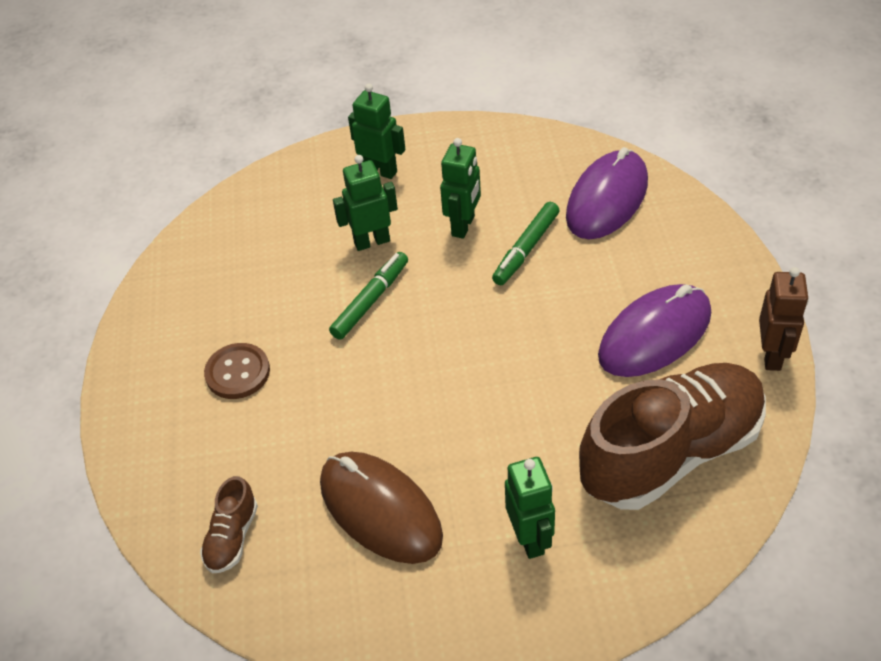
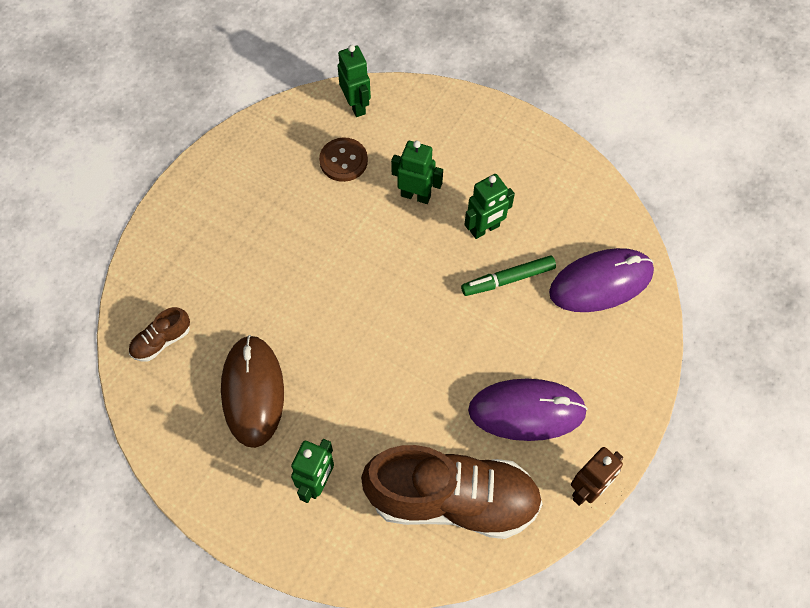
camera: 35 degrees right, 15 degrees up
(237, 372) = (254, 231): brown button -> brown button (343, 161)
(371, 300) = (375, 241): green marker -> none
(380, 171) = (472, 142): green robot -> green robot (356, 105)

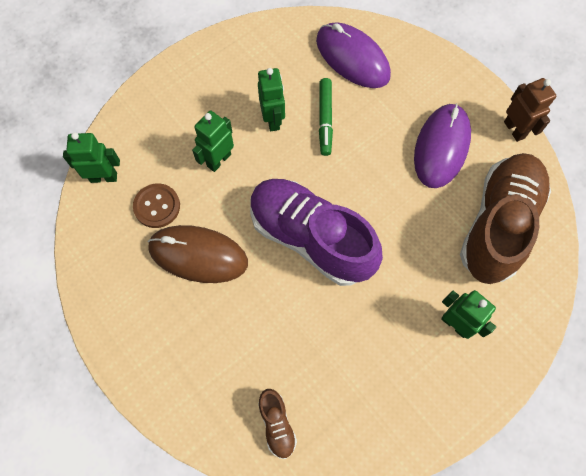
camera: 70 degrees left, 5 degrees up
(253, 392) = (356, 354): brown mouse -> brown mouse (198, 255)
(362, 309) = (311, 238): none -> purple shoe
(601, 282) = (352, 58): purple mouse -> purple mouse turned 45 degrees counterclockwise

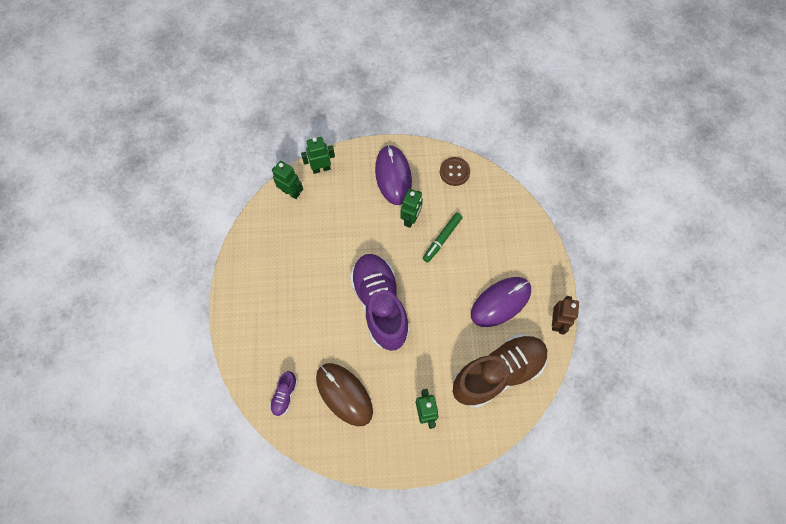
camera: 35 degrees right, 0 degrees up
(157, 206) = (308, 228): brown button -> brown button (454, 172)
(198, 255) = (310, 272): brown mouse -> brown mouse (344, 394)
(218, 160) = (361, 223): green robot -> green robot (321, 168)
(277, 424) = (284, 395): brown shoe -> purple shoe
(352, 58) = (488, 210): purple mouse -> purple mouse (393, 176)

